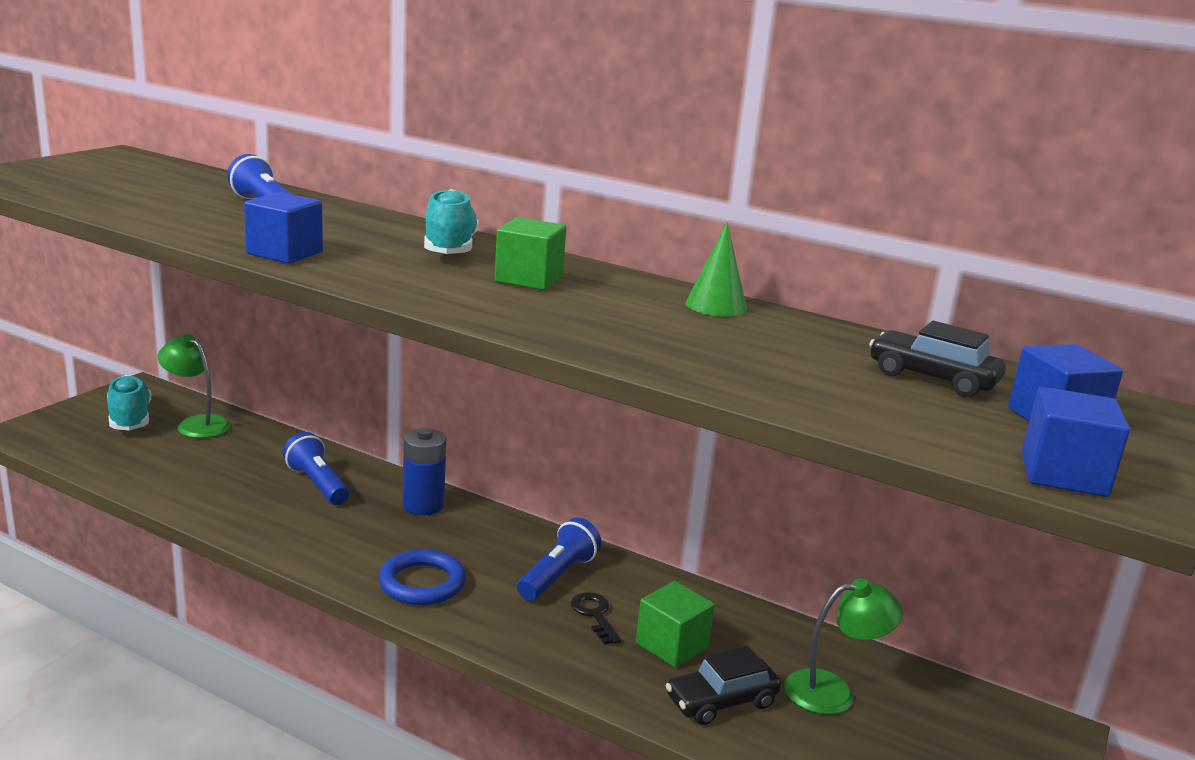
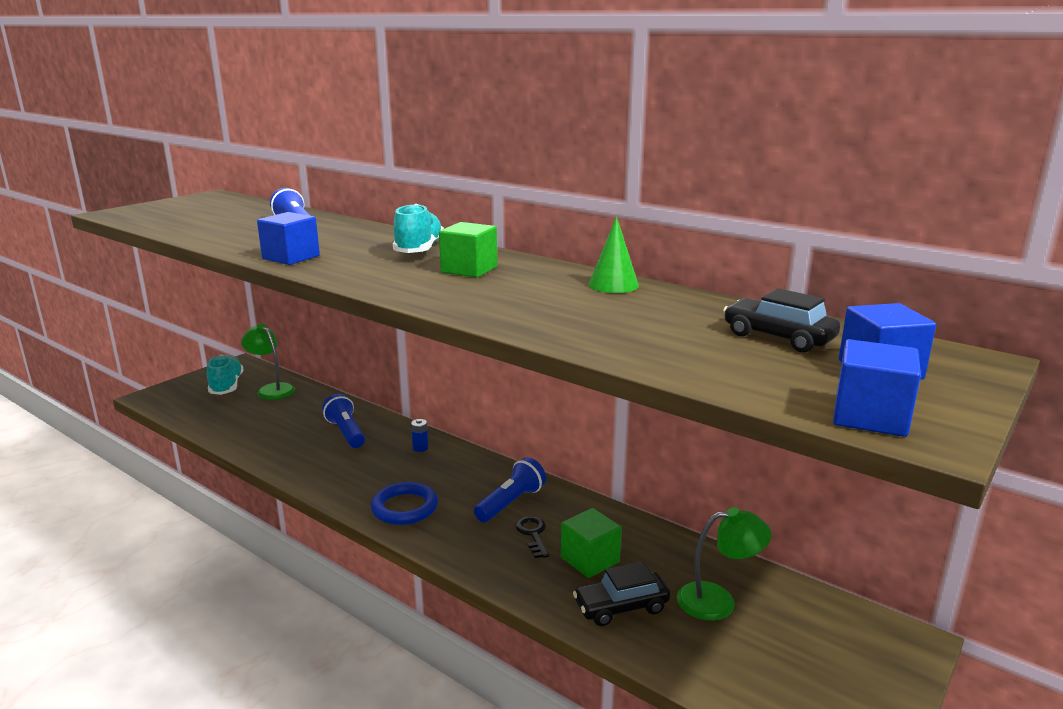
camera: 10 degrees right, 0 degrees up
(423, 505) = (420, 448): blue battery -> blue battery, size x0.50

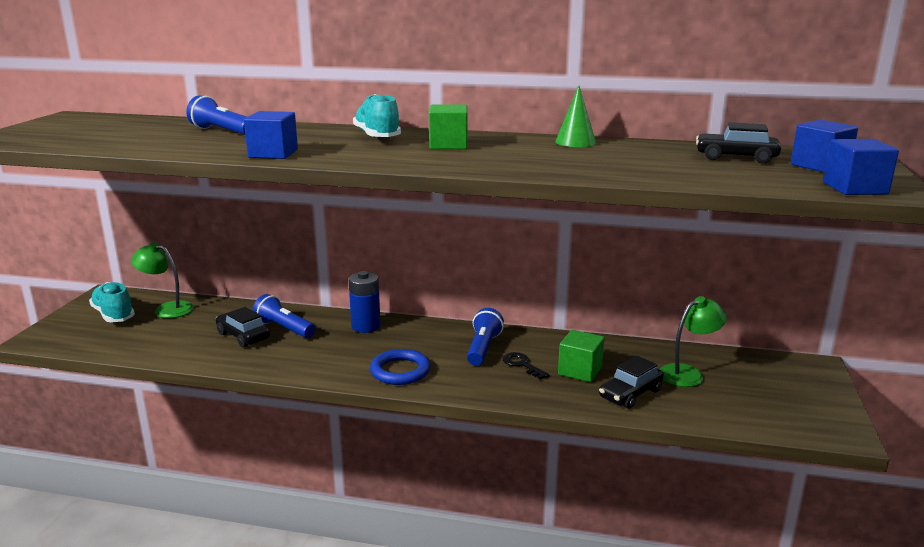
camera: 25 degrees left, 0 degrees up
(305, 432) = (243, 336): none -> black car
(420, 448) = (366, 326): blue battery -> blue battery, size x1.98

